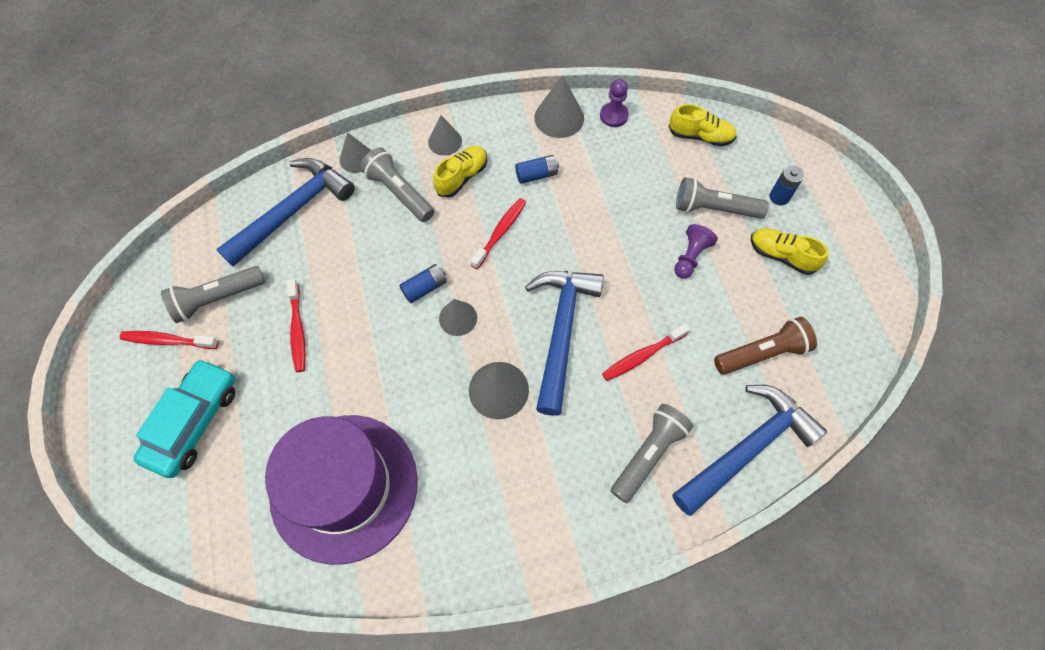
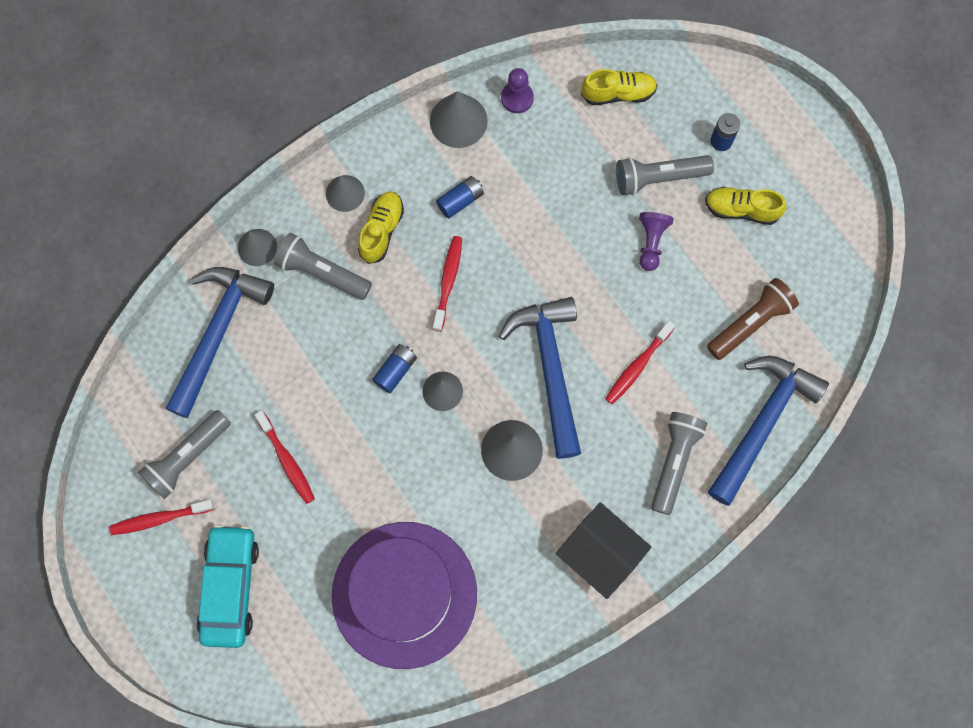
camera: 20 degrees left, 10 degrees up
(545, 517) = (600, 553): none -> black house

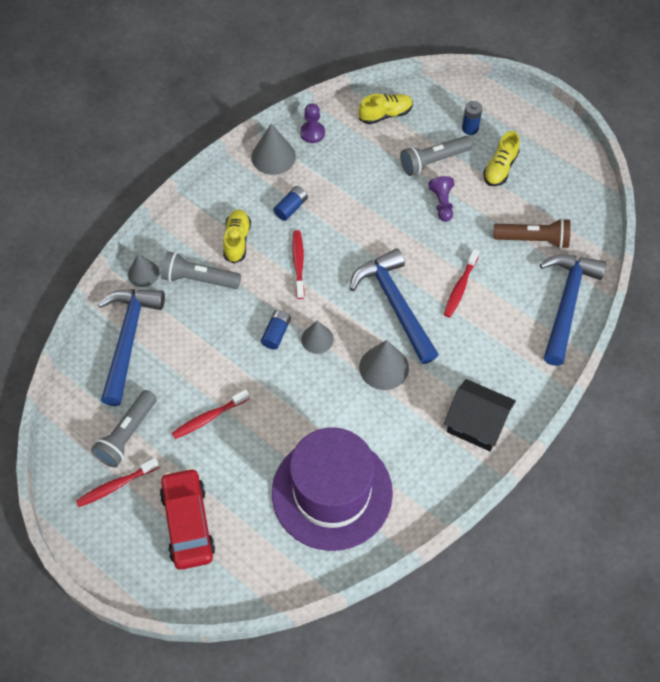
camera: 15 degrees left, 15 degrees down
(230, 587) = (188, 523): turquoise car -> red car
(287, 461) = (209, 418): red toothbrush -> red toothbrush turned 105 degrees clockwise
(345, 193) = (201, 222): grey cone -> none
(674, 462) = (510, 346): grey flashlight -> none
(741, 209) = (500, 168): yellow shoe -> yellow shoe turned 60 degrees counterclockwise
(750, 323) = (533, 239): brown flashlight -> brown flashlight turned 60 degrees clockwise

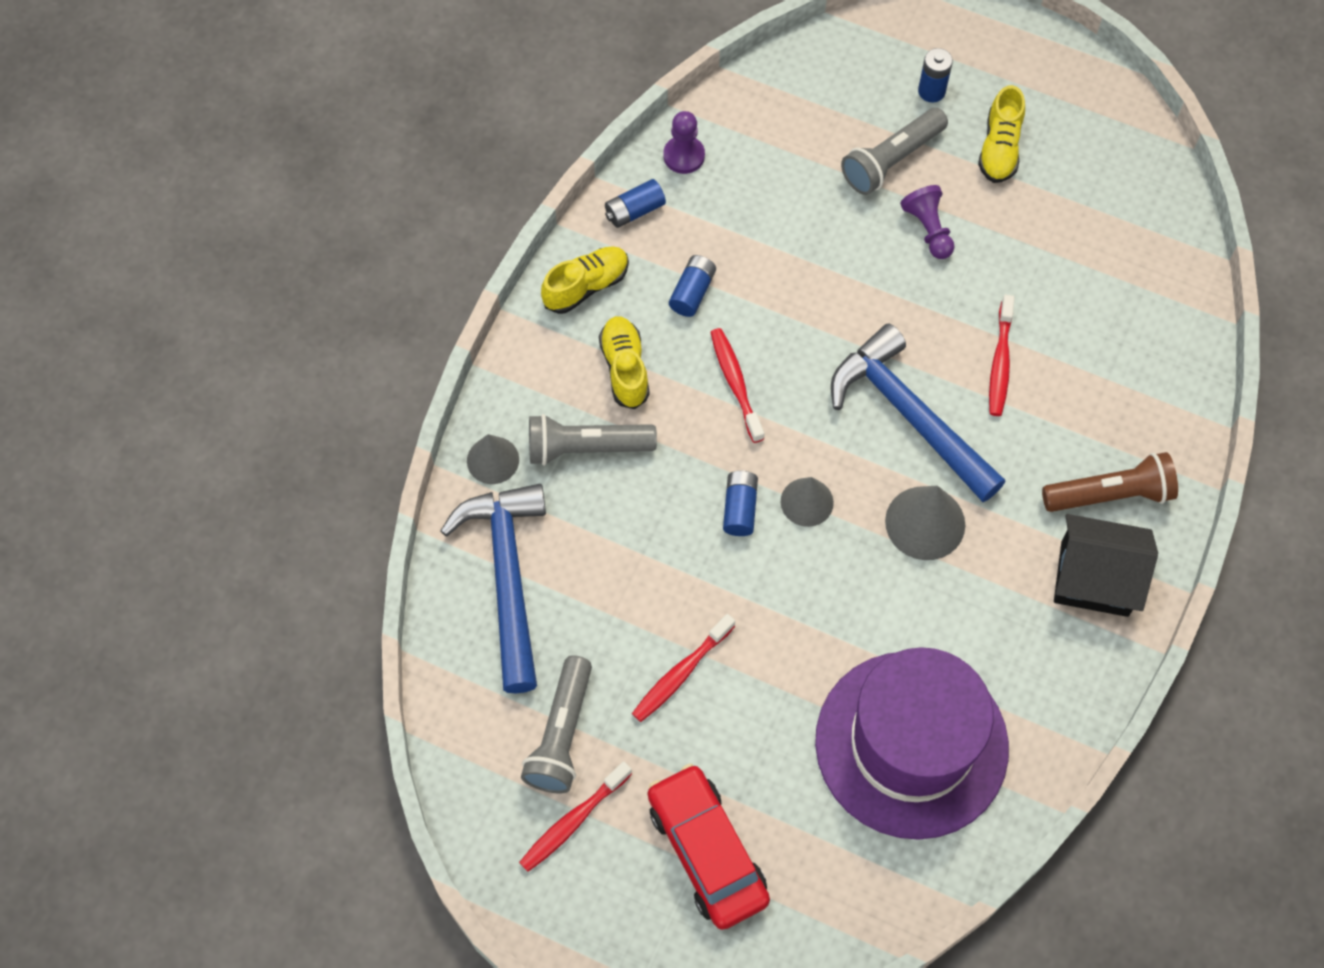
camera: 15 degrees left, 5 degrees up
(273, 156) = (634, 211): grey cone -> blue battery
(385, 114) = (790, 97): yellow shoe -> yellow shoe (586, 286)
(533, 239) = (1087, 256): brown flashlight -> brown flashlight (1110, 494)
(566, 304) = (1169, 350): blue hammer -> none

